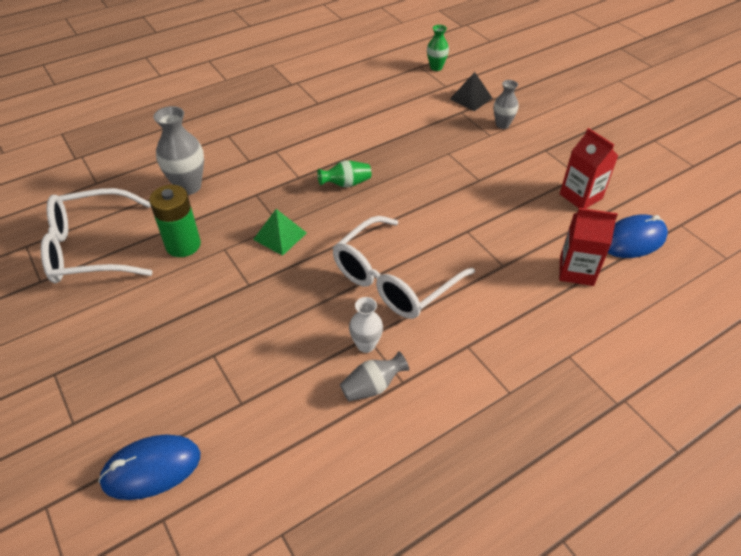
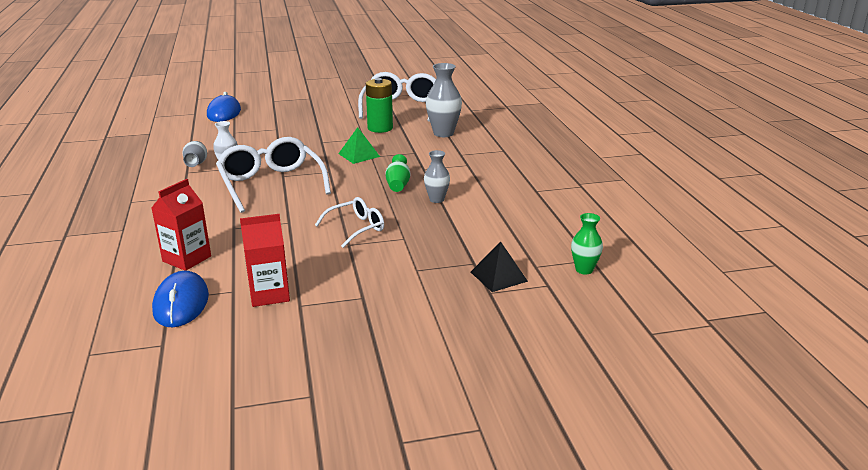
camera: 110 degrees right, 20 degrees down
(449, 184) = (356, 228): none -> white glasses
(502, 124) = (430, 283): grey vase -> grey vase (436, 199)

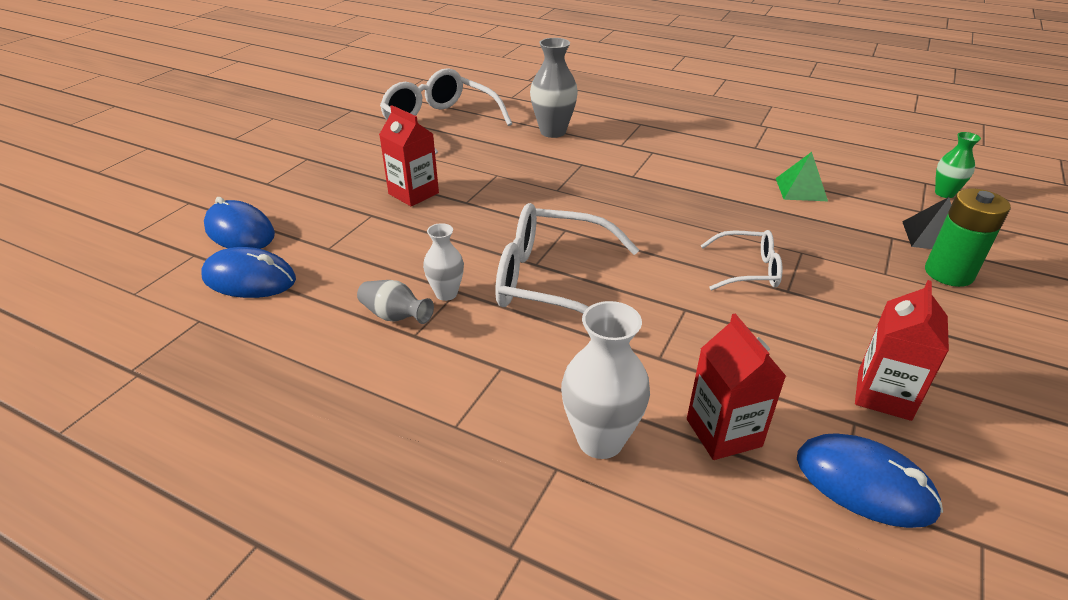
camera: 50 degrees left, 10 degrees up
(151, 233) = (600, 440): none -> white vase
(189, 129) = (249, 279): none -> blue mouse
(311, 129) = (413, 193): none -> red carton
(356, 228) = (748, 270): white glasses -> white glasses turned 90 degrees clockwise
(359, 155) = (542, 195): green pyramid -> green pyramid (801, 189)
(380, 128) = (482, 155): green battery -> green battery (948, 273)
(398, 185) = (658, 204): green vase -> none
(436, 199) = (722, 199): grey vase -> none

